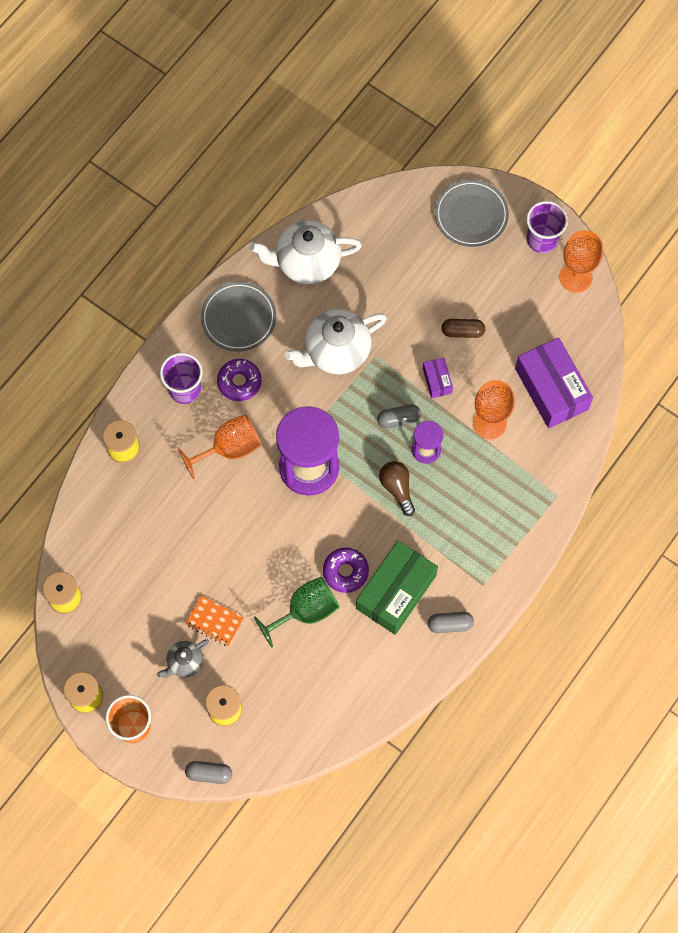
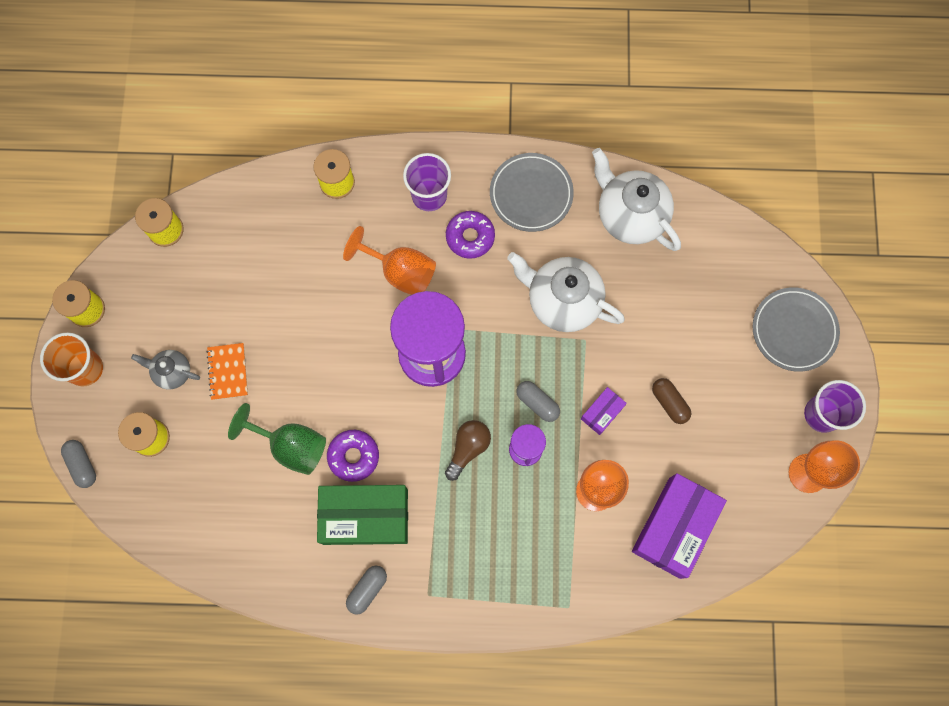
camera: 55 degrees right, 5 degrees up
(450, 624) = (367, 589): grey capsule -> grey capsule turned 75 degrees clockwise

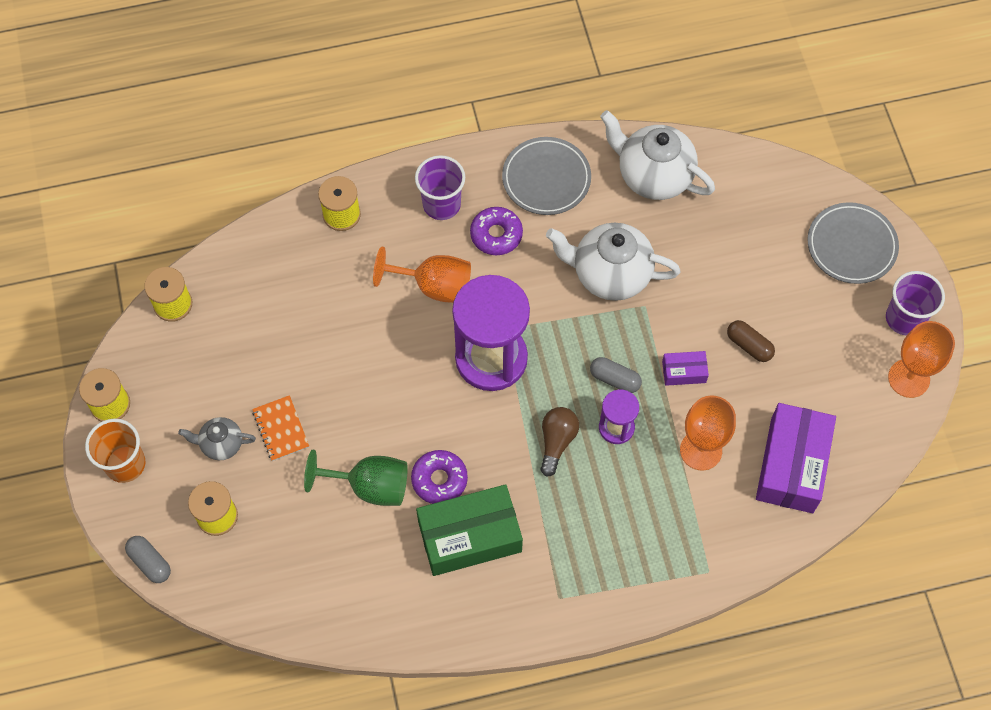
camera: 15 degrees left, 10 degrees down
(367, 589) = (493, 609): grey capsule -> none
(602, 412) = (684, 372): purple box -> purple box turned 60 degrees clockwise

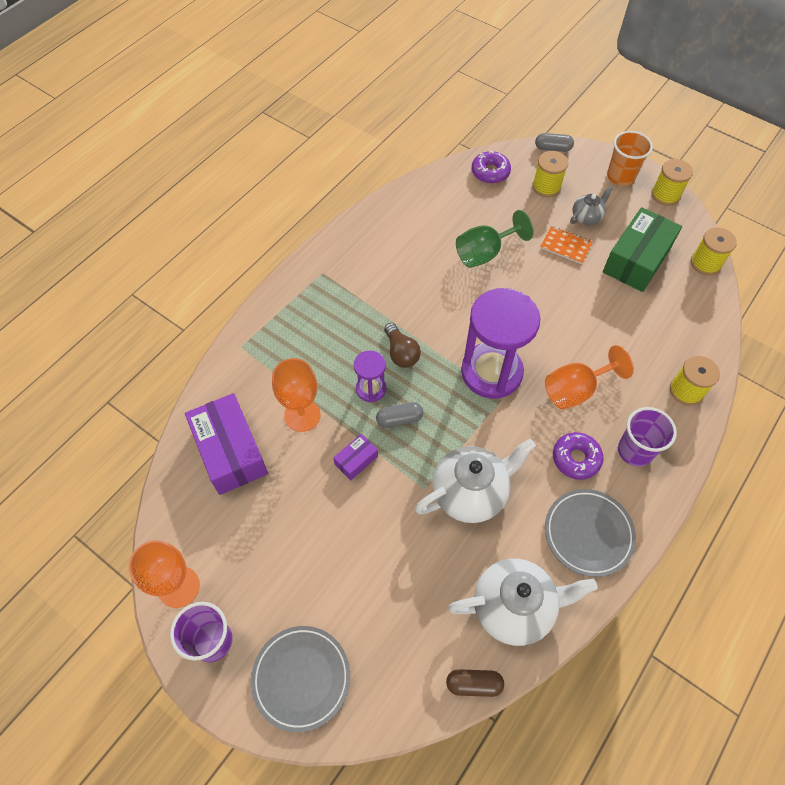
camera: 140 degrees right, 5 degrees down
(439, 480) = (450, 283): purple donut -> purple donut (490, 172)
(469, 536) = (402, 267): green box -> green box (636, 260)
(749, 345) = (324, 517): brown capsule -> brown capsule (474, 684)

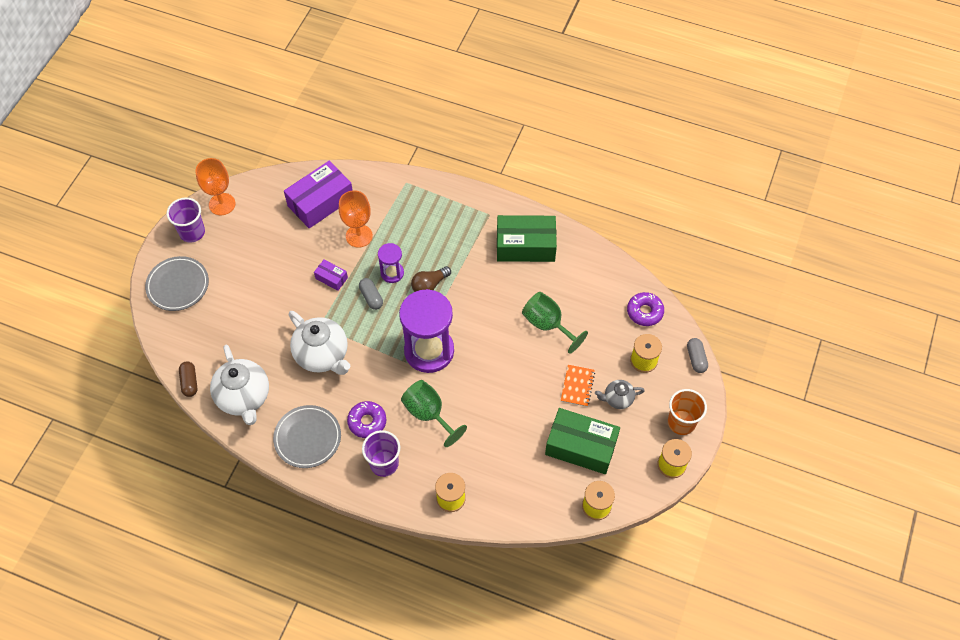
camera: 75 degrees right, 0 degrees up
(377, 249) = (525, 246): none -> green box
(576, 390) = (428, 414): orange goblet -> green goblet
(586, 217) = (617, 399): grey teapot -> grey teapot turned 135 degrees clockwise

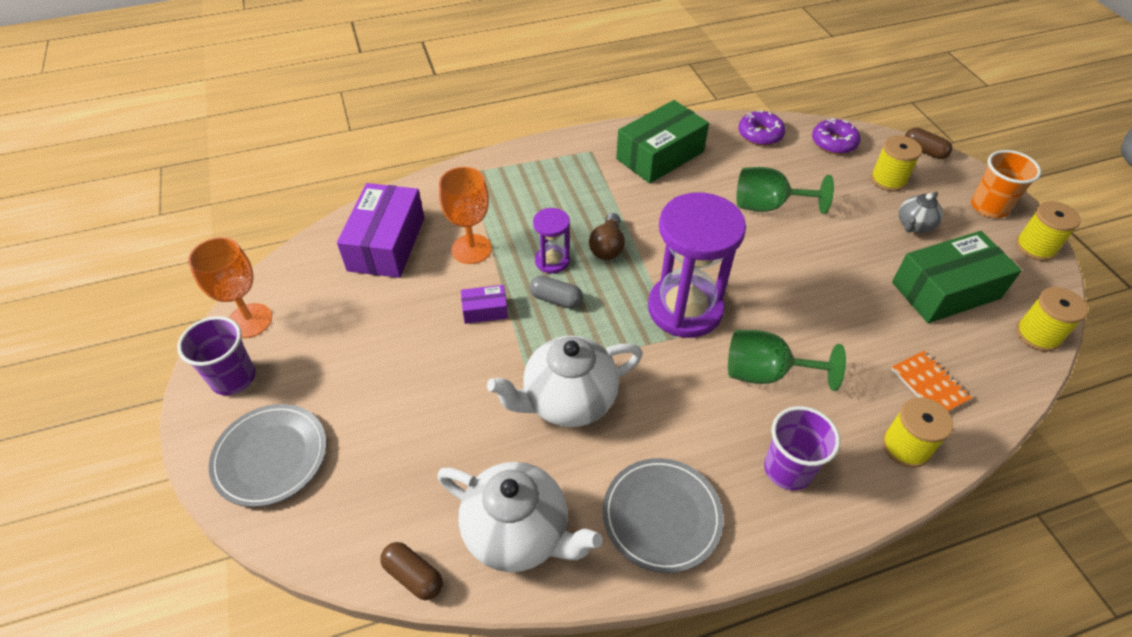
camera: 40 degrees left, 10 degrees down
(322, 355) = (568, 401): white teapot -> white teapot turned 150 degrees clockwise
(367, 422) = (710, 436): purple donut -> purple donut (760, 134)
(577, 386) = (866, 239): orange notebook -> orange notebook (929, 384)
(696, 359) = (924, 151): grey capsule -> brown capsule

